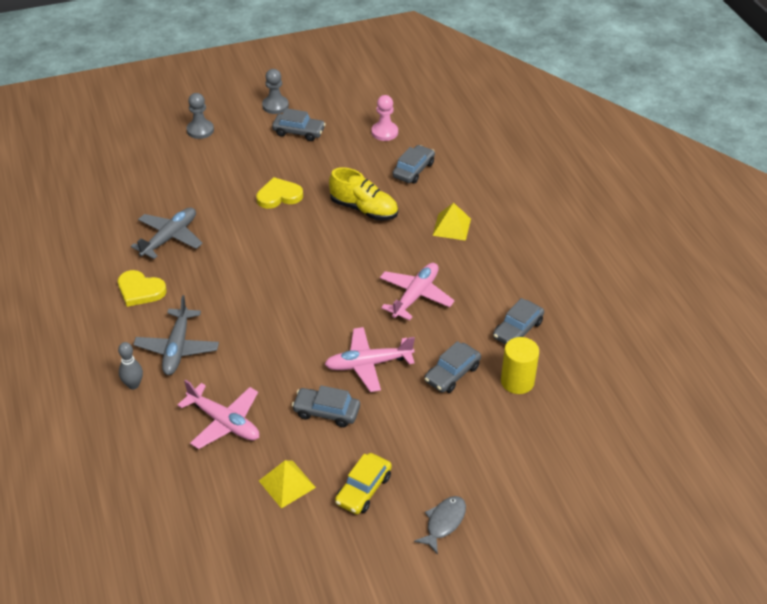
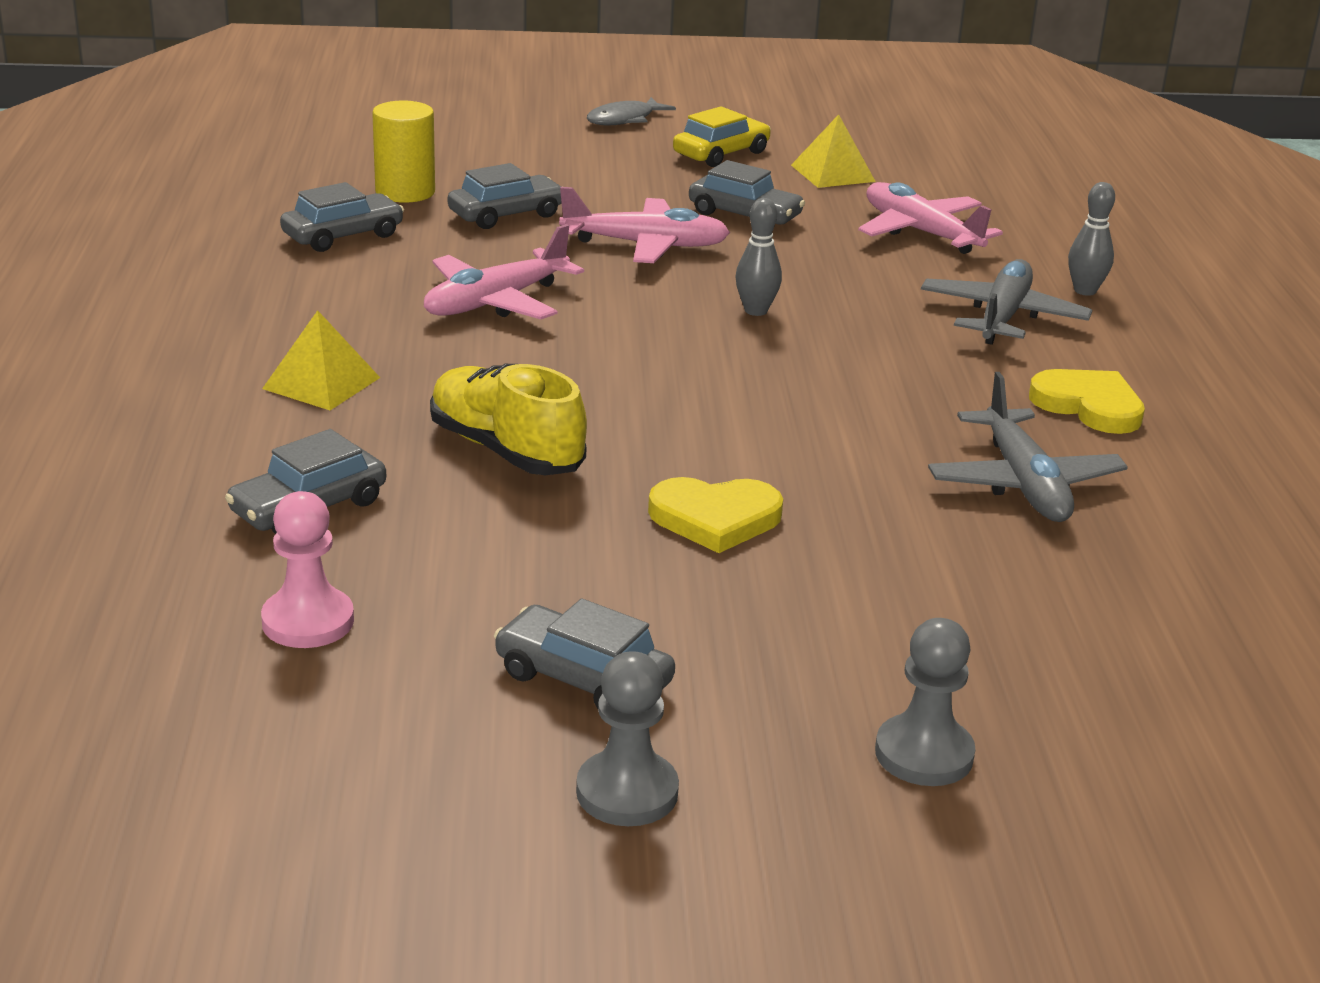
camera: 165 degrees left, 15 degrees down
(170, 238) = (1023, 483): grey plane -> grey plane turned 60 degrees counterclockwise
(296, 321) = (756, 311): none -> grey bowling pin

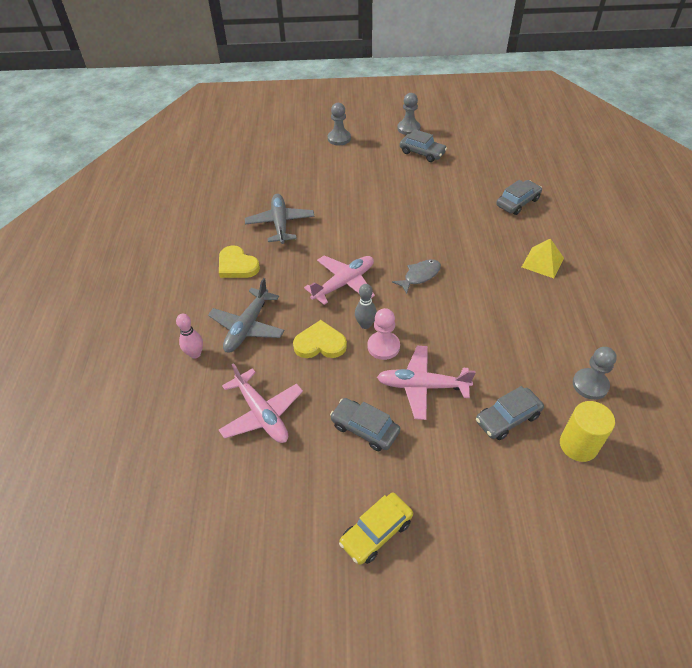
camera: 175 degrees left, 20 degrees up
(308, 621) = (499, 165): pink pawn -> pink pawn (383, 346)
(343, 236) = (590, 385): grey car -> grey pawn
(495, 302) = (489, 324): pink plane -> pink plane (344, 283)
(506, 450) = (461, 230): yellow shoe -> none
(624, 119) = (455, 603): grey fish -> grey fish (420, 276)
(715, 518) = (387, 204): yellow heart -> yellow heart (320, 343)
(832, 173) = (299, 501): yellow pyramid -> none
(1085, 291) = (195, 354): grey bowling pin -> pink bowling pin

